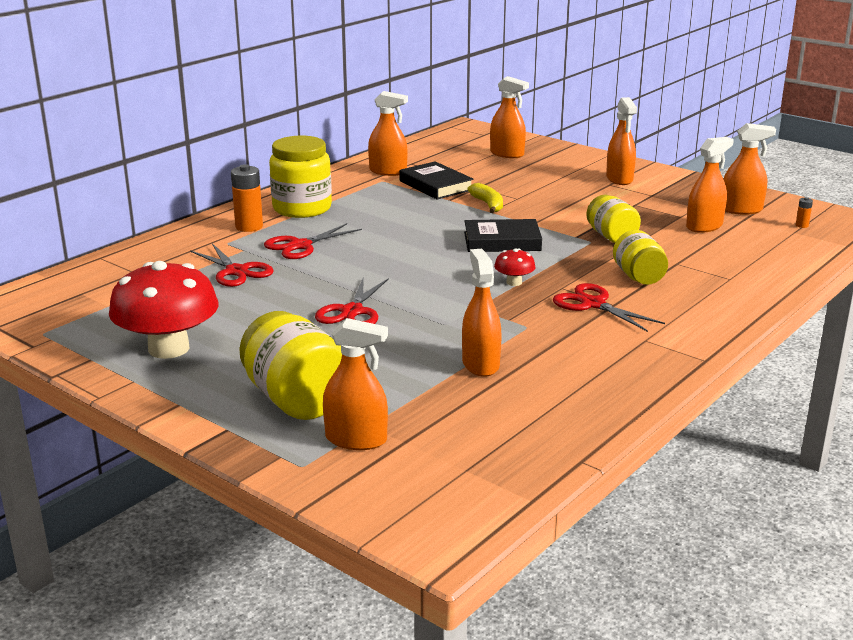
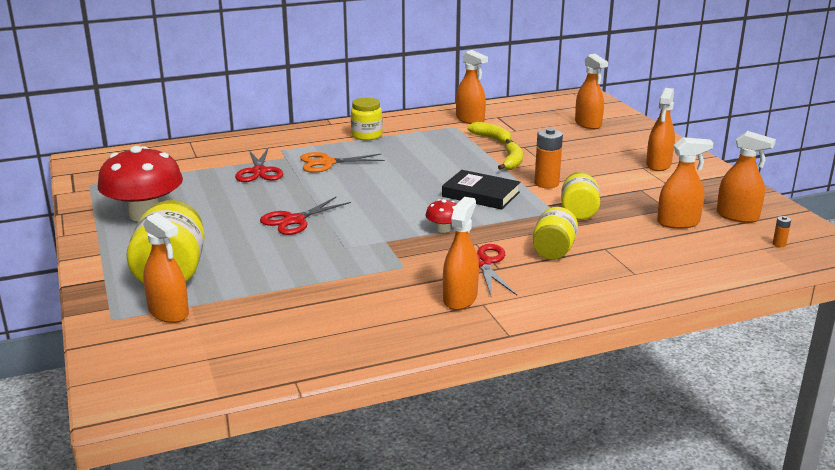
camera: 30 degrees right, 0 degrees up
(249, 227) = (311, 141): orange battery -> orange battery (546, 183)
(300, 246) = (327, 163): red scissors -> orange scissors
(302, 208) = (367, 135): yellow jar -> yellow jar, size x0.63
(436, 185) = (492, 138): black book -> yellow banana
(480, 364) = (328, 285): orange spray bottle -> orange spray bottle (460, 298)

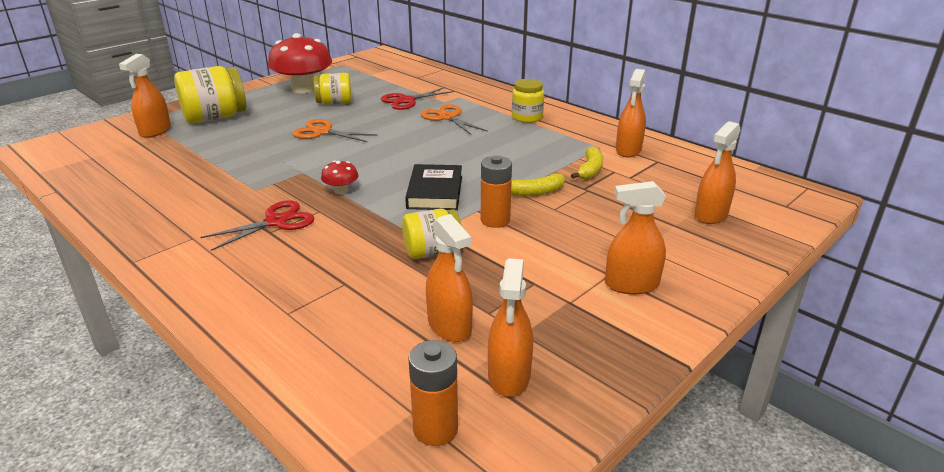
camera: 65 degrees right, 5 degrees up
(294, 220) = (322, 132): red scissors -> orange scissors
(460, 298) = (200, 225): orange spray bottle -> none
(553, 251) = (321, 254): yellow jar -> yellow jar (334, 103)
(779, 244) = (435, 429): orange battery -> orange battery, size x2.16

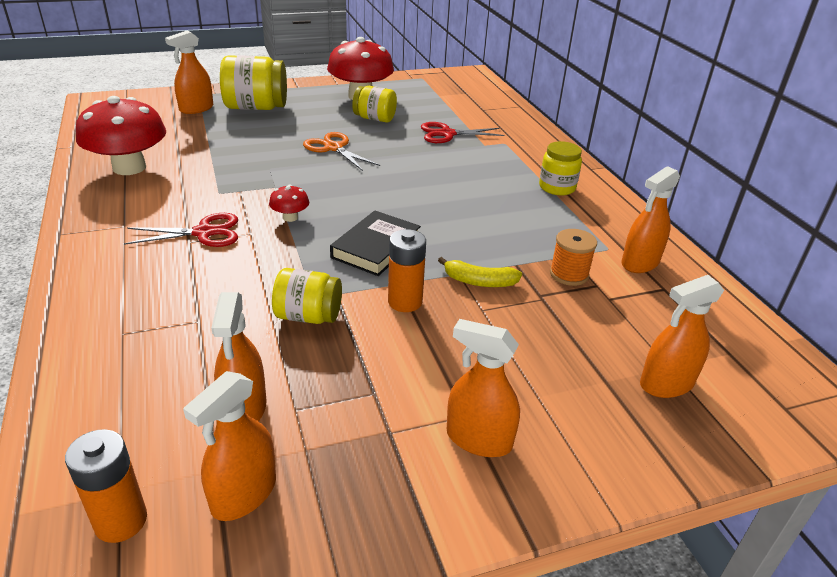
camera: 25 degrees right, 5 degrees up
(142, 193) = (129, 167): none -> red mushroom
(447, 117) = (470, 164): orange scissors -> none
(590, 170) = (569, 274): yellow banana -> orange spool

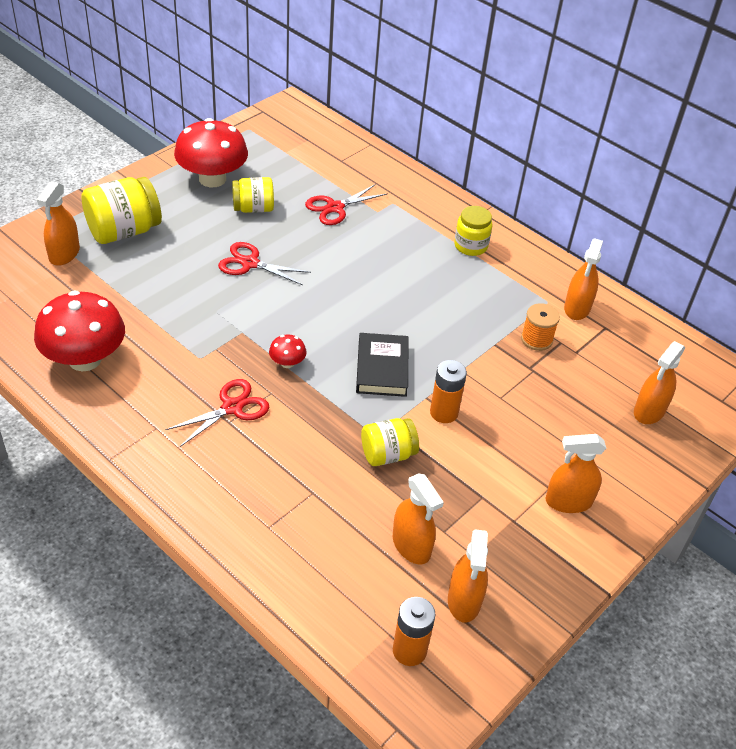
camera: 30 degrees left, 10 degrees up
(333, 148) = (250, 263): orange scissors -> red scissors
(479, 281) = (481, 372): yellow banana -> none

